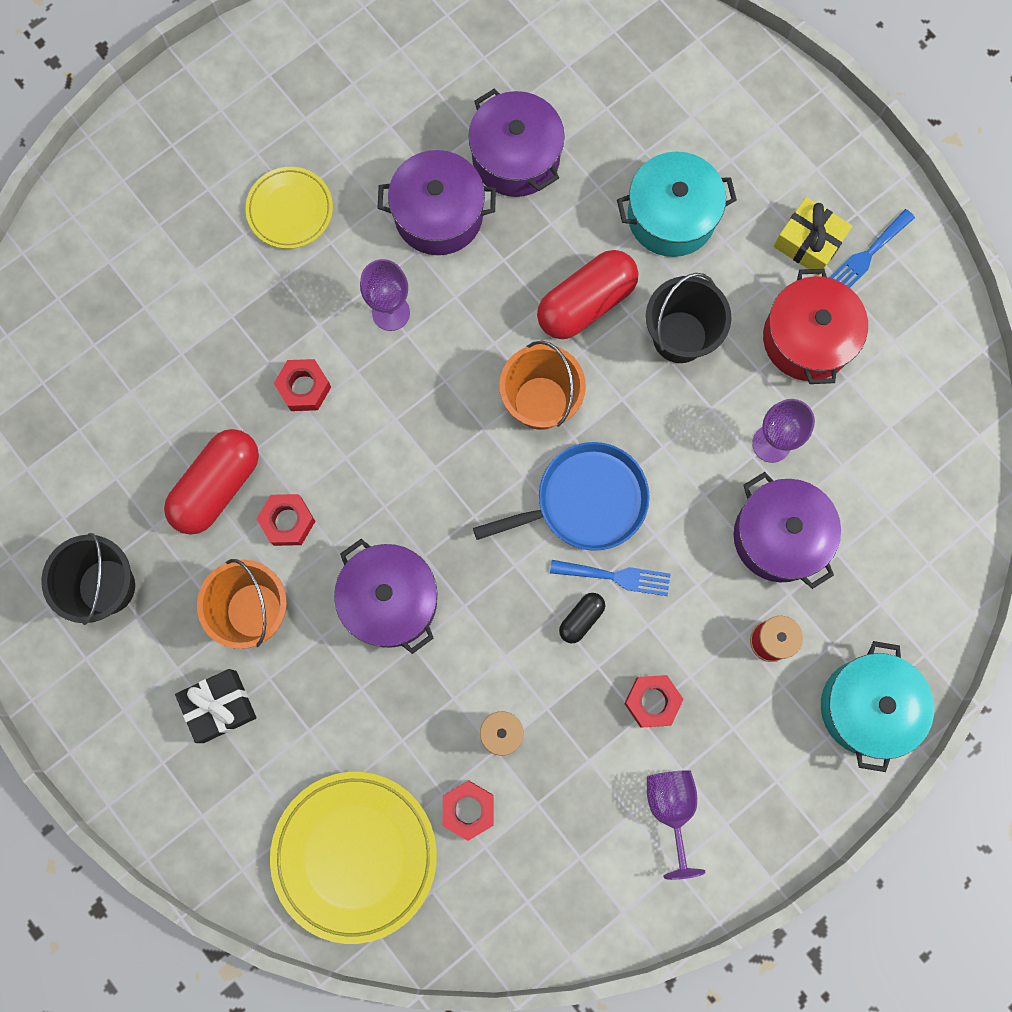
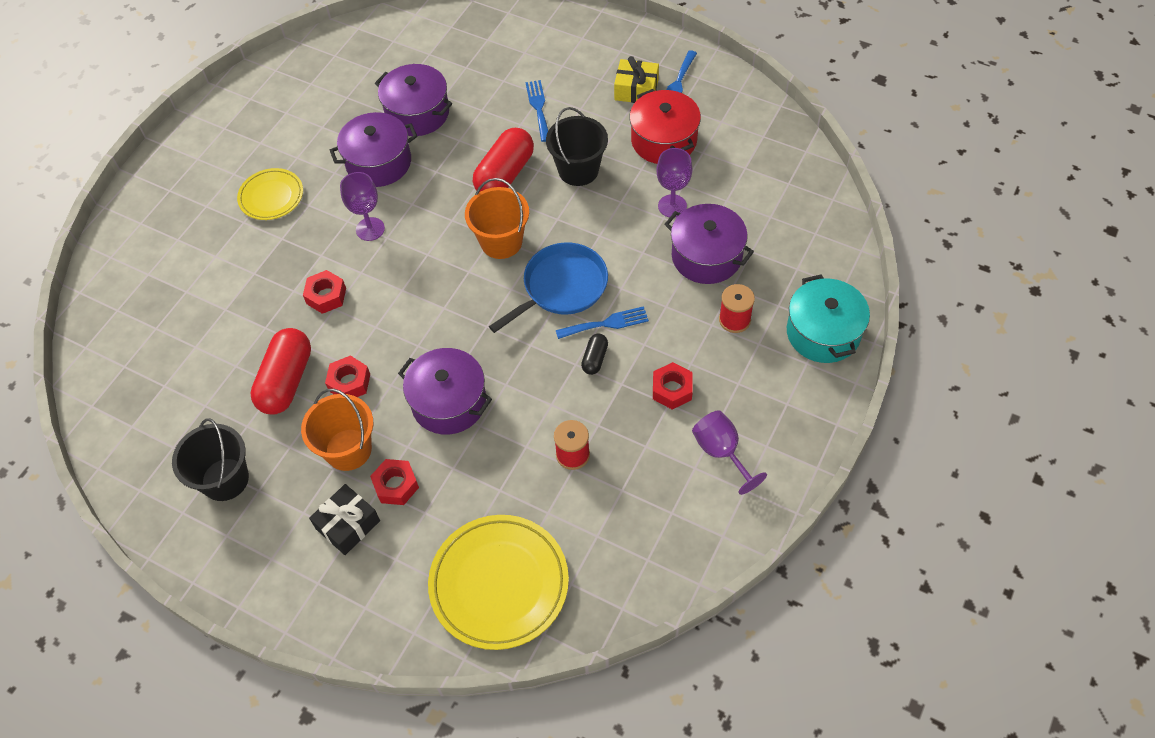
camera: 20 degrees left, 20 degrees down
(468, 809) = (572, 515): red nut -> red nut (396, 485)
(671, 216) = (538, 108): turquoise pot -> blue fork

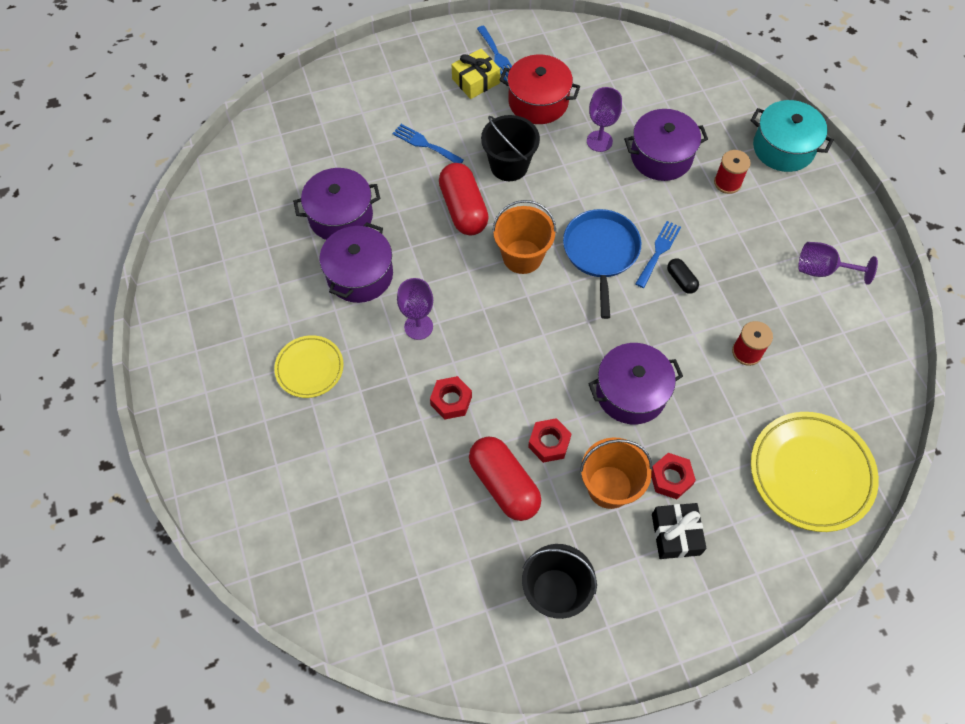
camera: 50 degrees left, 5 degrees up
(672, 389) = (749, 258): red nut -> none

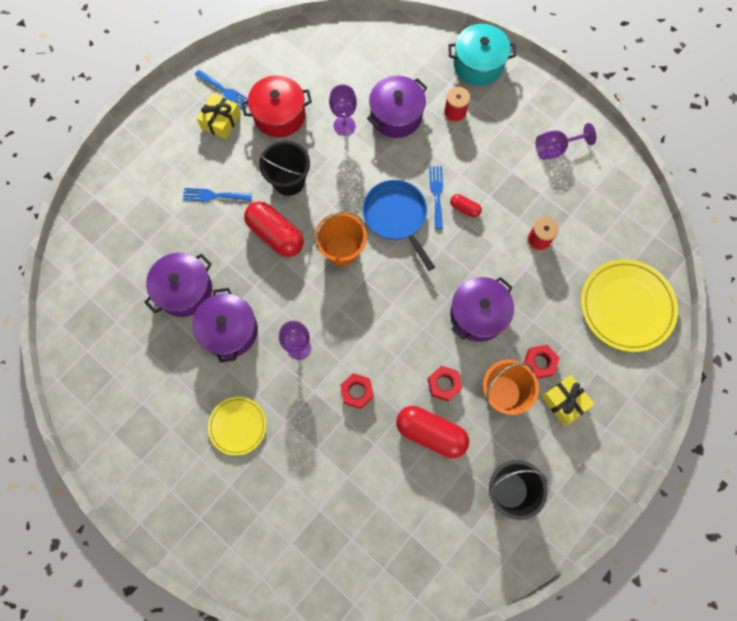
camera: 30 degrees left, 10 degrees up
(675, 534) = (564, 401): black gift -> yellow gift
(681, 280) = (464, 208): black capsule -> red capsule

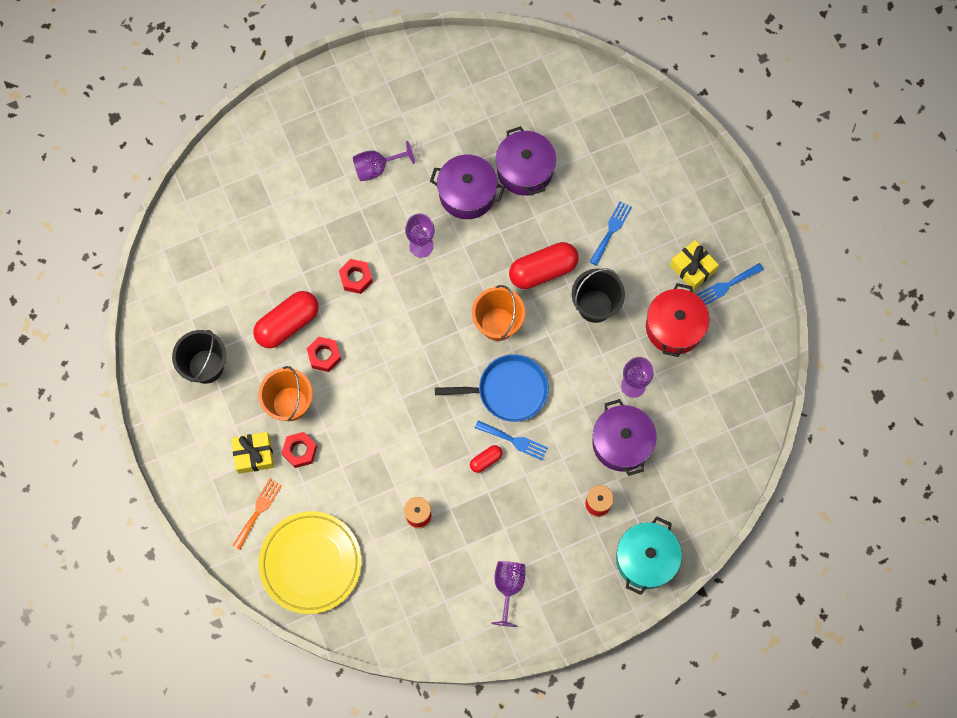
camera: 115 degrees right, 0 degrees up
(238, 426) = (377, 168): yellow plate -> purple goblet
(478, 314) = (373, 419): purple pot -> none
(609, 372) = (258, 511): none -> orange fork

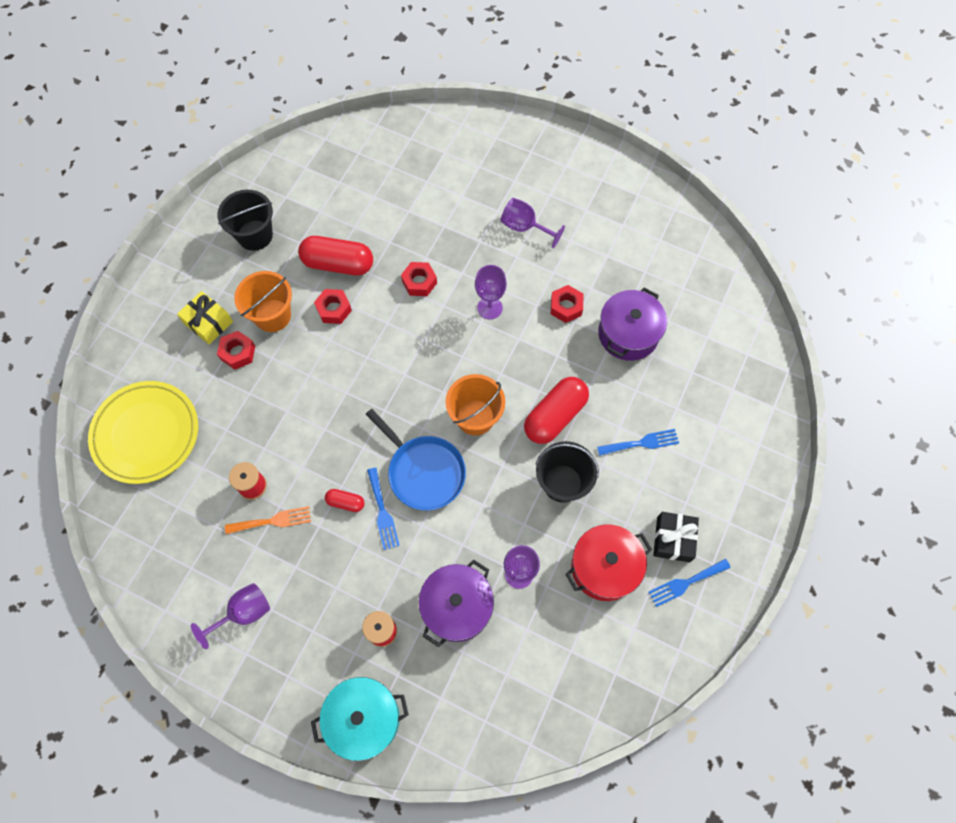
camera: 50 degrees right, 5 degrees down
(258, 511) = (162, 361): orange fork -> orange fork (272, 521)
(467, 193) = (566, 307): purple pot -> red nut
(543, 270) = (555, 416): red capsule -> red capsule turned 75 degrees counterclockwise
(692, 268) = (673, 539): yellow gift -> black gift
(726, 285) = (685, 583): blue fork -> blue fork turned 45 degrees counterclockwise

